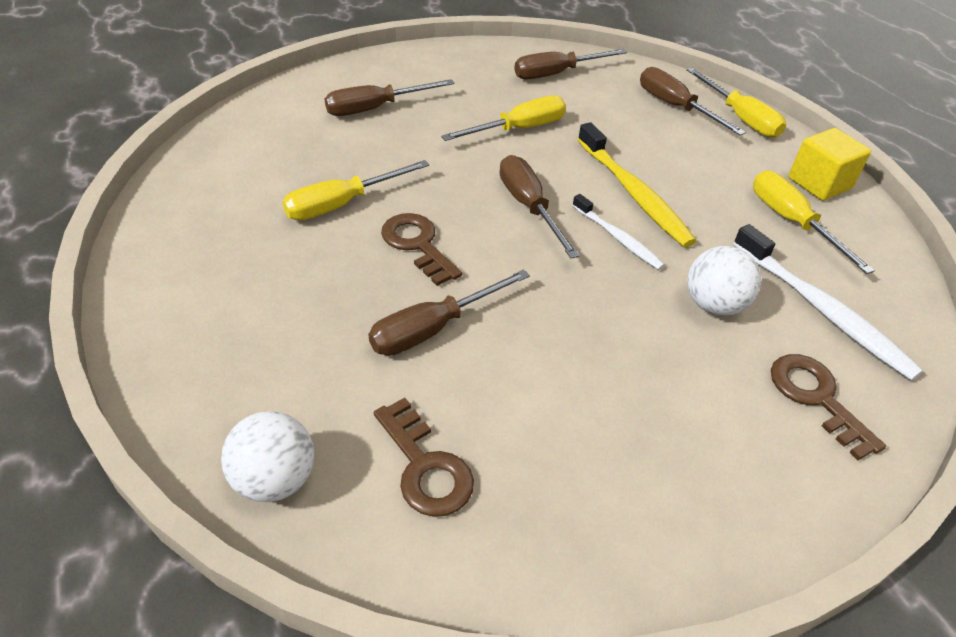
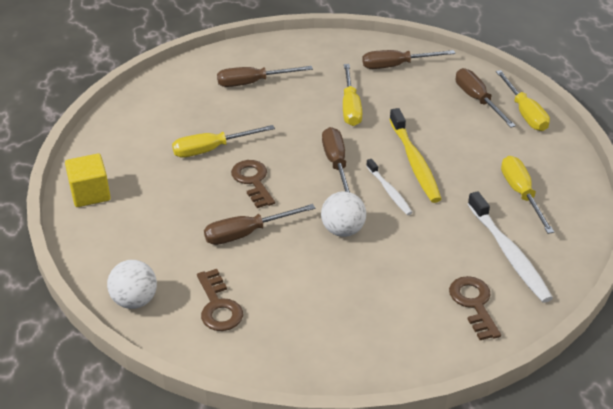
camera: 15 degrees right, 5 degrees down
(518, 129) = (350, 107): yellow screwdriver -> yellow screwdriver turned 105 degrees clockwise
(713, 305) = (435, 241): white ball -> white ball (343, 230)
(819, 183) = (558, 169): yellow cube -> yellow cube (90, 193)

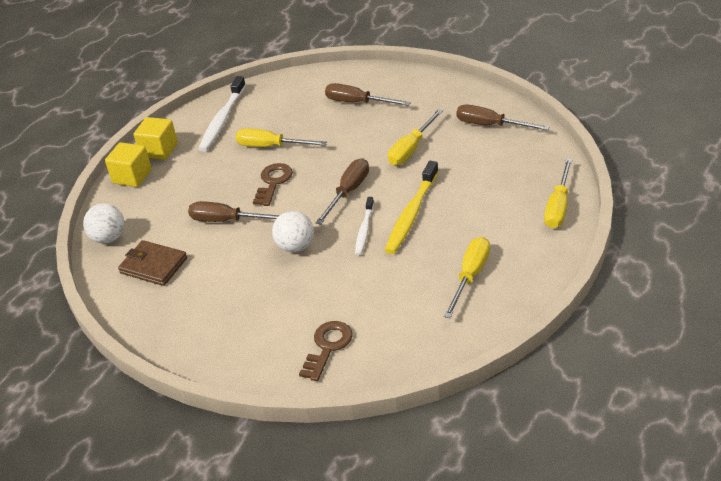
camera: 40 degrees right, 0 degrees up
(89, 230) = (132, 176): none -> yellow cube
(218, 306) = (154, 265): brown key -> brown wallet
(477, 100) = (528, 180): brown screwdriver -> none
(509, 254) = (401, 321): white toothbrush -> white toothbrush (222, 120)

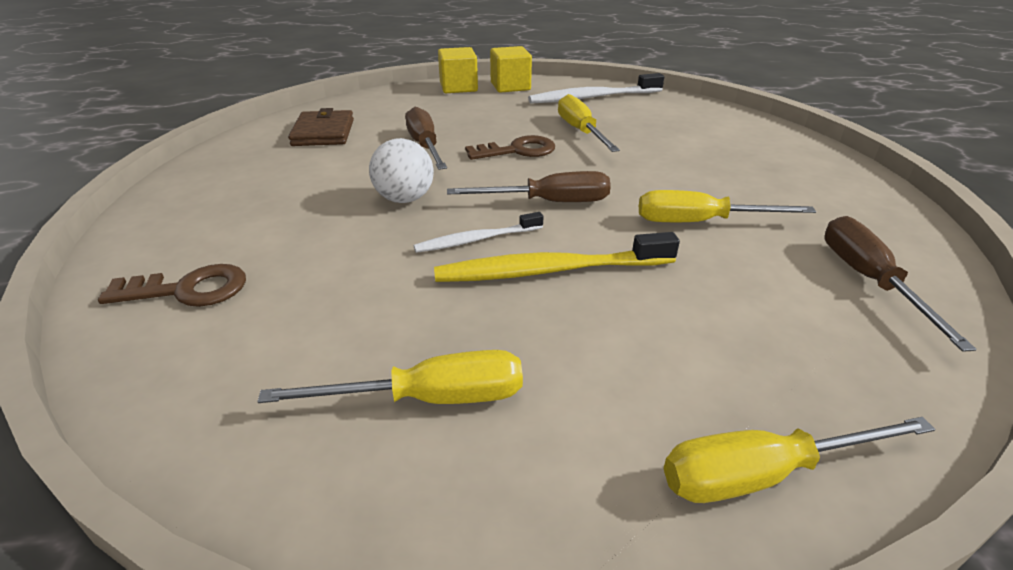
camera: 55 degrees right, 5 degrees down
(109, 238) = (357, 103): white ball -> none
(357, 102) = (735, 155): brown screwdriver -> none

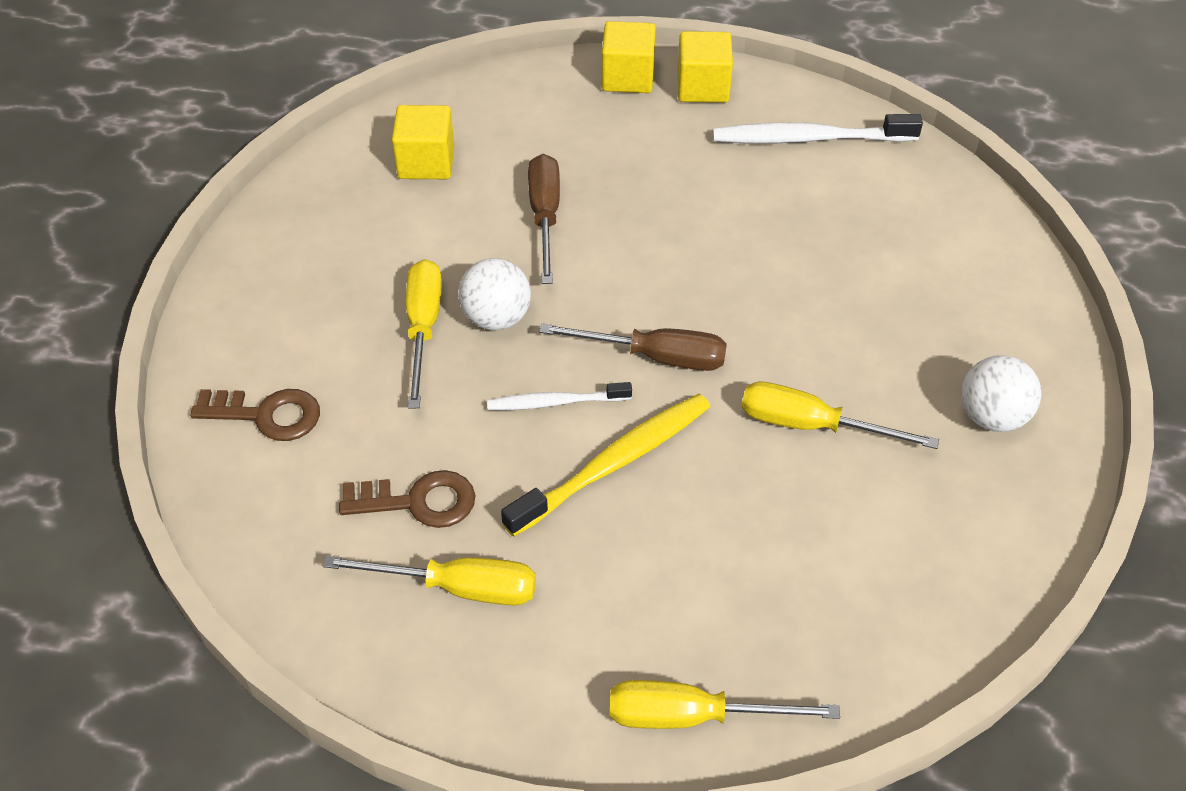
camera: 15 degrees right, 15 degrees up
(323, 132) = (426, 162): brown wallet -> yellow cube
(517, 150) = (656, 248): brown key -> brown key (418, 501)
(550, 270) = (614, 463): yellow toothbrush -> yellow toothbrush turned 135 degrees clockwise
(581, 131) = (755, 220): yellow screwdriver -> yellow screwdriver (423, 328)
(828, 198) = (991, 416): none -> white ball
(868, 280) = (937, 549): brown screwdriver -> none

